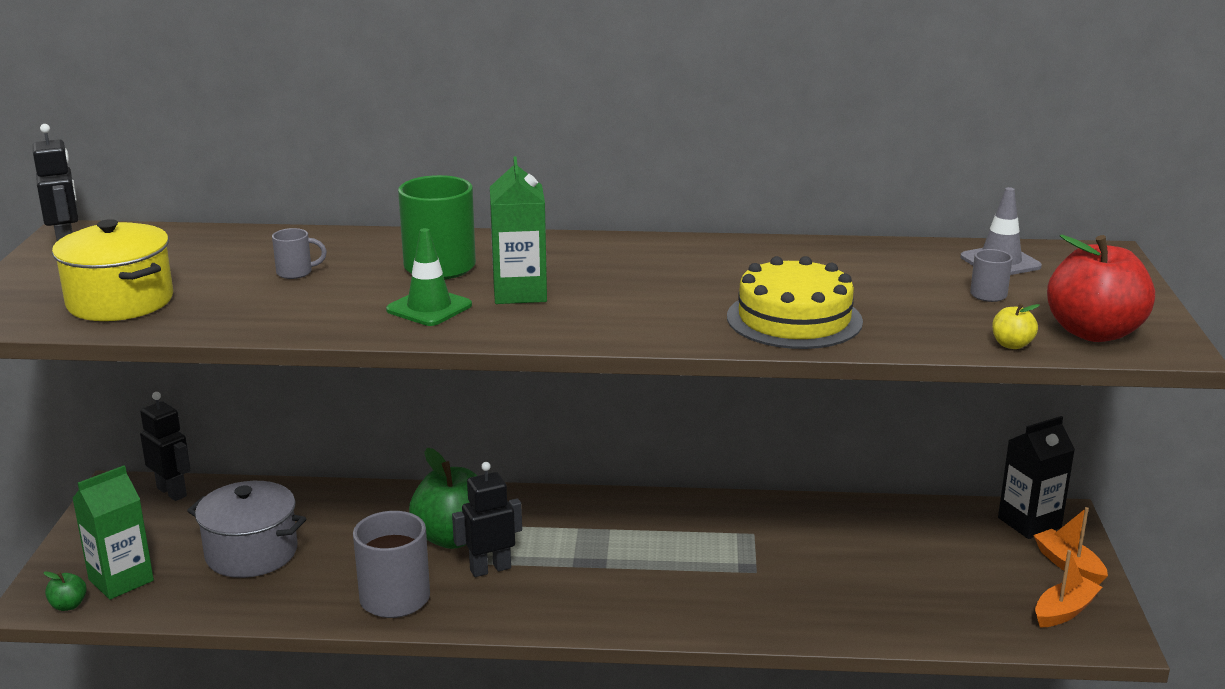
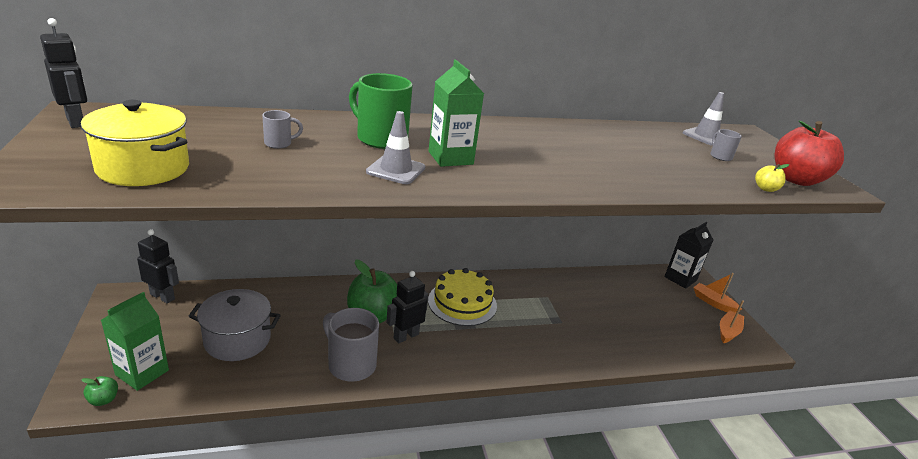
camera: 20 degrees left, 5 degrees up
(429, 308) = (396, 170): green traffic cone -> grey traffic cone
(794, 319) = (634, 174): yellow cake -> yellow cake (462, 303)

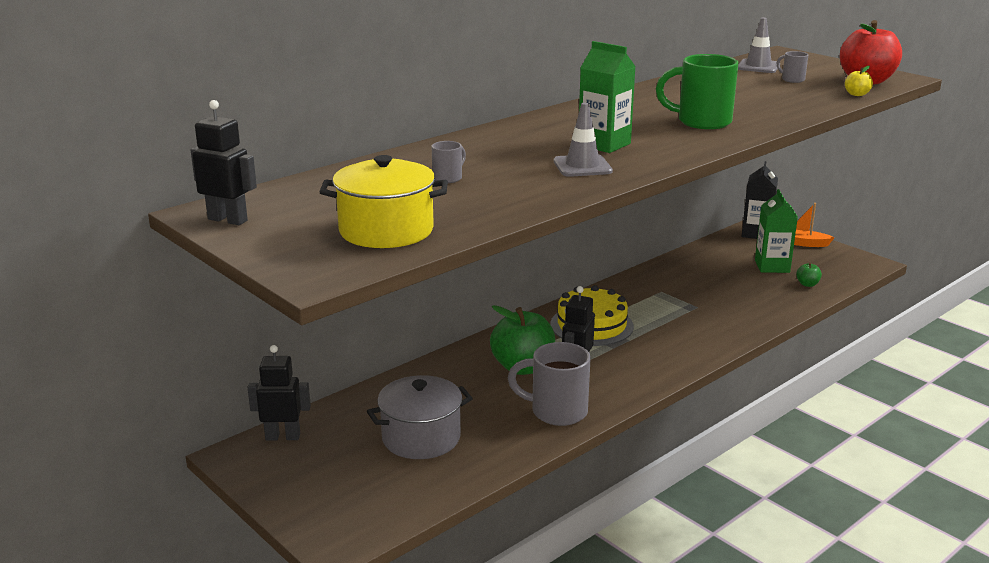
camera: 25 degrees left, 5 degrees down
(103, 400) = (364, 533): green apple -> green apple (807, 284)
(142, 372) = (367, 499): green carton -> green carton (772, 266)
(380, 138) = (519, 148): green mug -> green mug (702, 122)
(728, 331) = (837, 261): orange boat -> none

